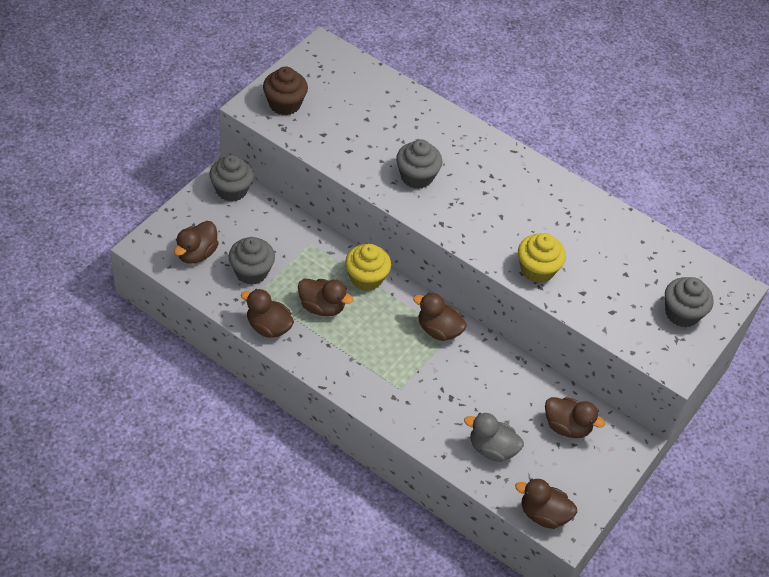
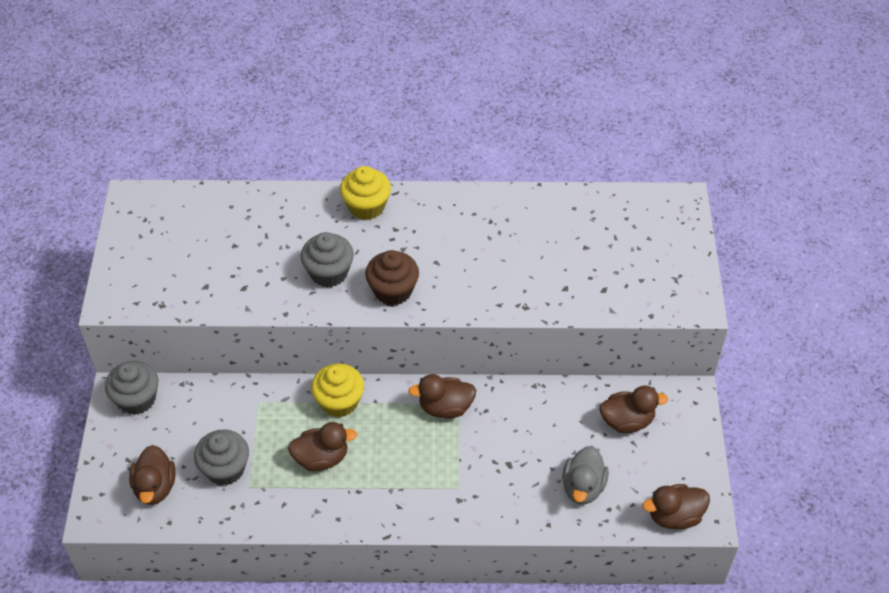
camera: 30 degrees left, 0 degrees up
(268, 327) = (287, 513): brown duck -> none
(284, 104) = (141, 279): brown cupcake -> brown cupcake (393, 291)
(492, 448) = (583, 487): grey duck -> grey duck turned 60 degrees counterclockwise
(537, 269) = (509, 292): yellow cupcake -> yellow cupcake (366, 207)
(682, 313) = (660, 253): grey cupcake -> none

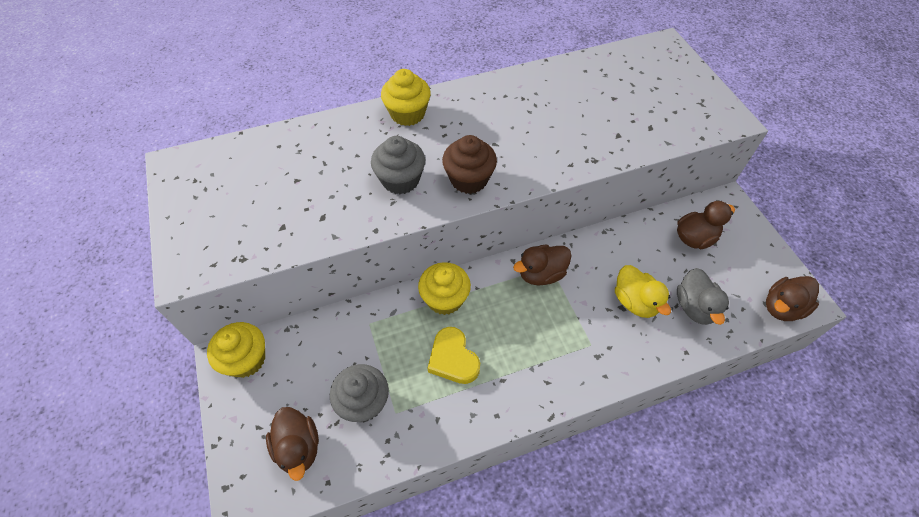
camera: 20 degrees left, 5 degrees up
(137, 399) = (246, 359): grey cupcake -> yellow cupcake
(321, 458) = (453, 359): brown duck -> yellow heart
(525, 463) = (635, 301): none -> yellow duck

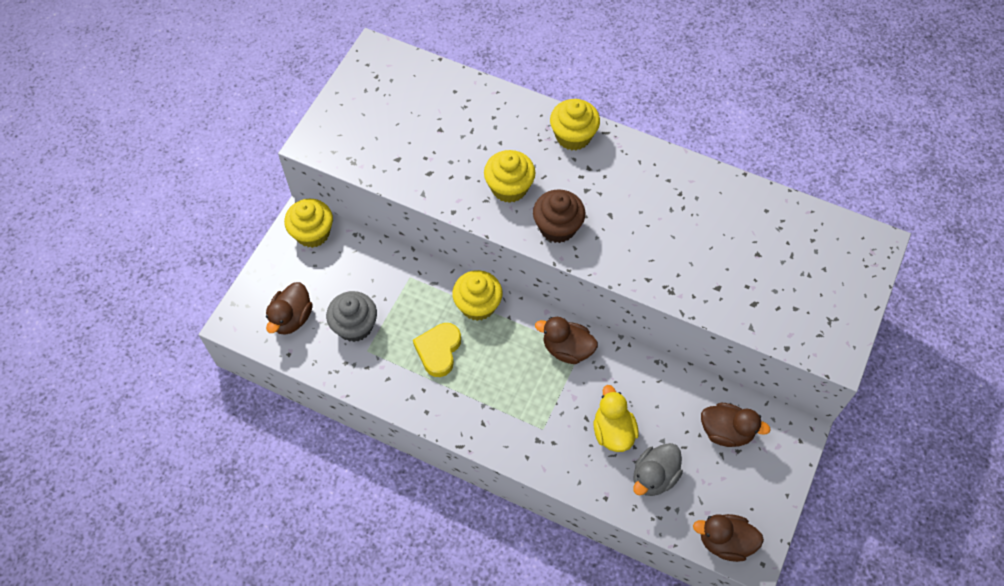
camera: 45 degrees right, 5 degrees up
(400, 180) = (509, 187): grey cupcake -> yellow cupcake
(635, 301) = (613, 431): yellow duck -> yellow duck turned 150 degrees clockwise

